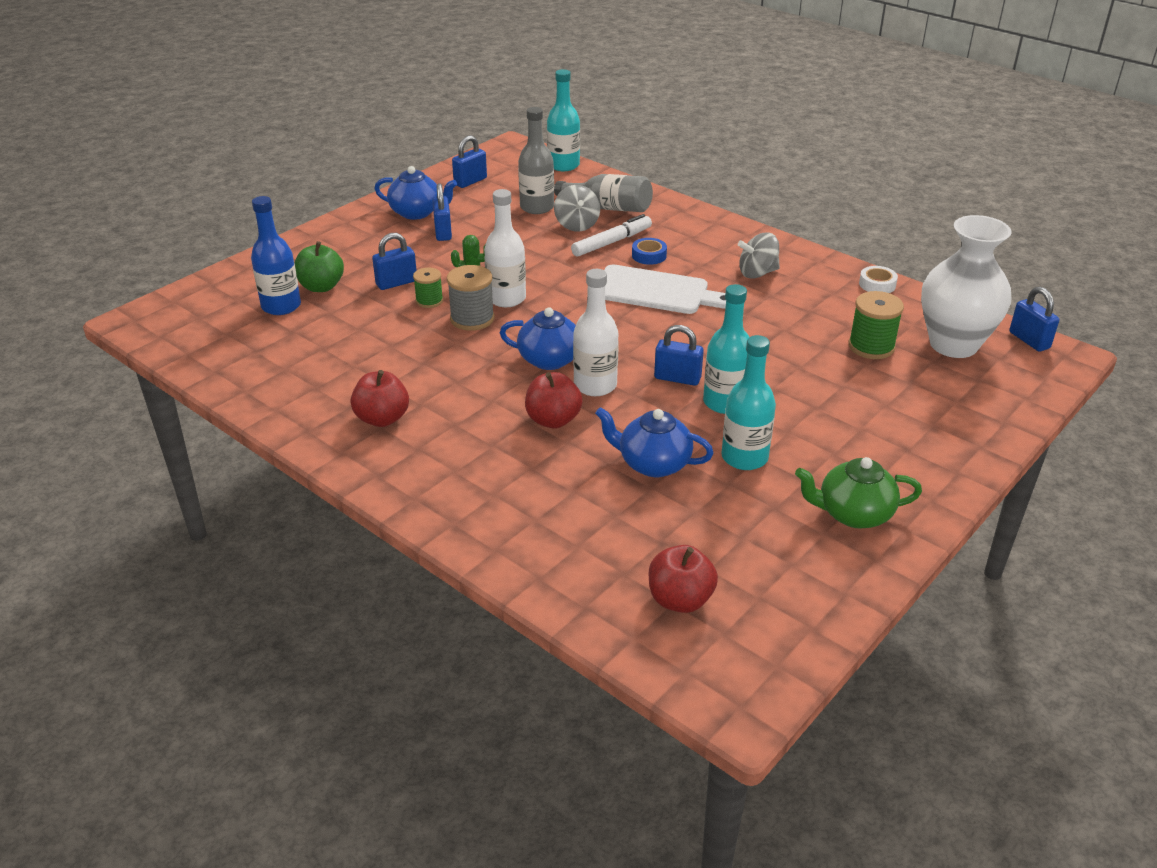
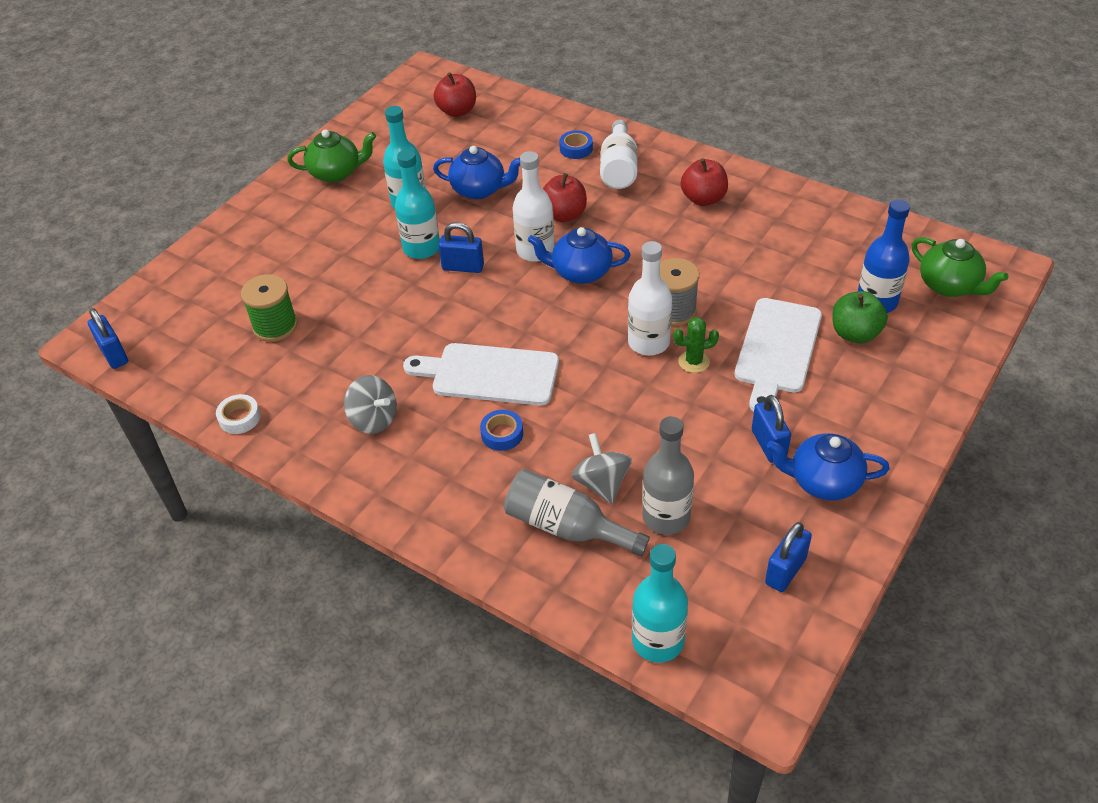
camera: 175 degrees right, 10 degrees up
(203, 311) = (949, 286): none -> green teapot
(396, 283) = (777, 350): blue padlock -> white cutting board
(429, 301) = (728, 329): green spool -> none
(466, 469) = (619, 169): none -> white bottle
(513, 507) = (576, 148): none -> blue tape
(611, 242) = (551, 454): white marker -> none
(757, 273) = (374, 419): grey spinning top -> grey spinning top turned 60 degrees clockwise
(953, 345) = (193, 339): white vase -> none

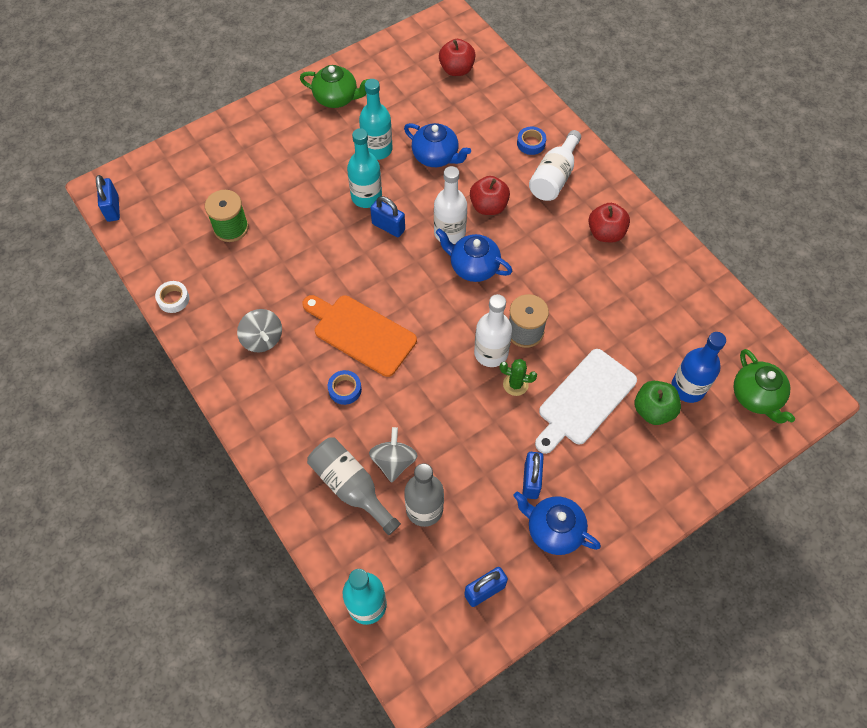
camera: 20 degrees right, 15 degrees up
(489, 374) = (361, 333): white cutting board -> orange cutting board

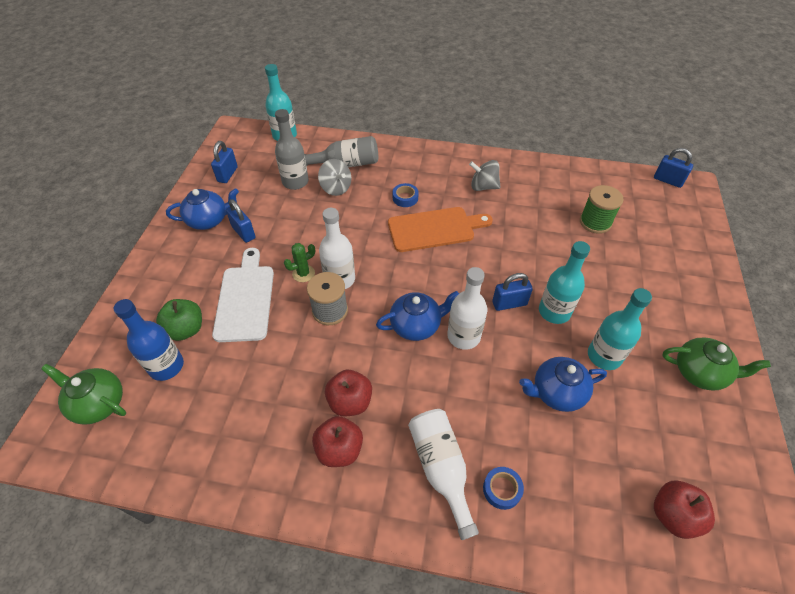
camera: 135 degrees right, 10 degrees down
(173, 299) = (557, 168): white tape -> none
(337, 98) = (700, 373): green teapot -> green teapot turned 135 degrees counterclockwise
(488, 206) = (462, 385): red apple -> red apple (350, 402)

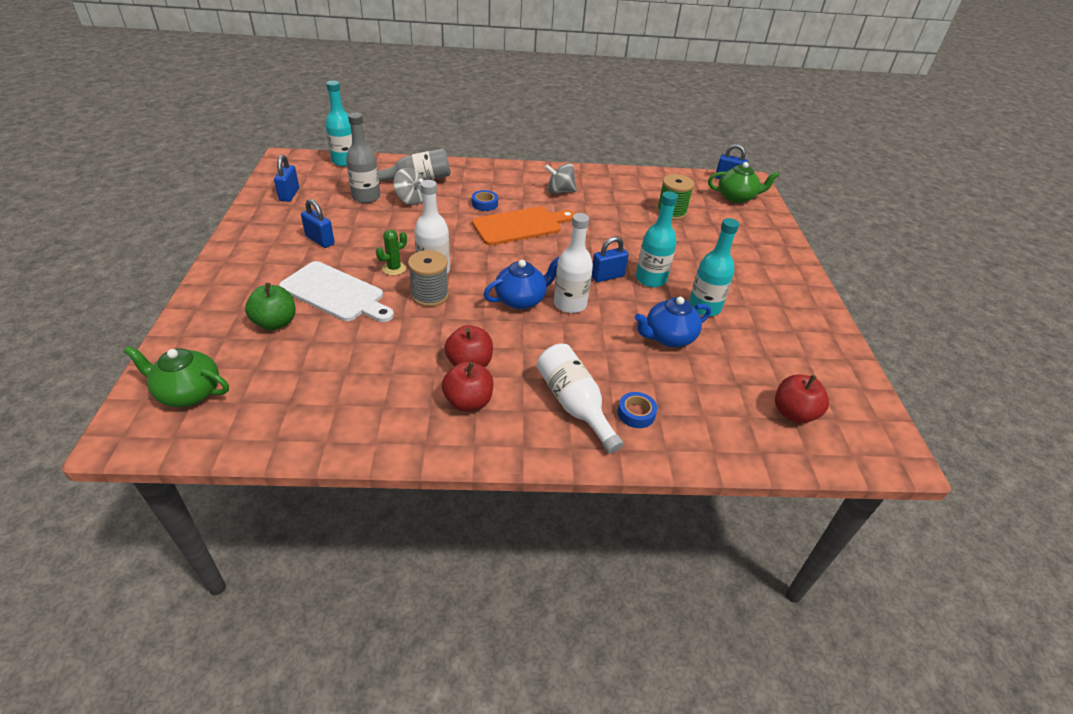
camera: 15 degrees left, 10 degrees down
(166, 366) = (261, 354): blue bottle -> none
(209, 220) = (278, 233): blue teapot -> none
(245, 299) = (335, 293): white cutting board -> white cutting board turned 135 degrees clockwise
(700, 373) = (790, 312): green teapot -> green teapot (736, 197)

